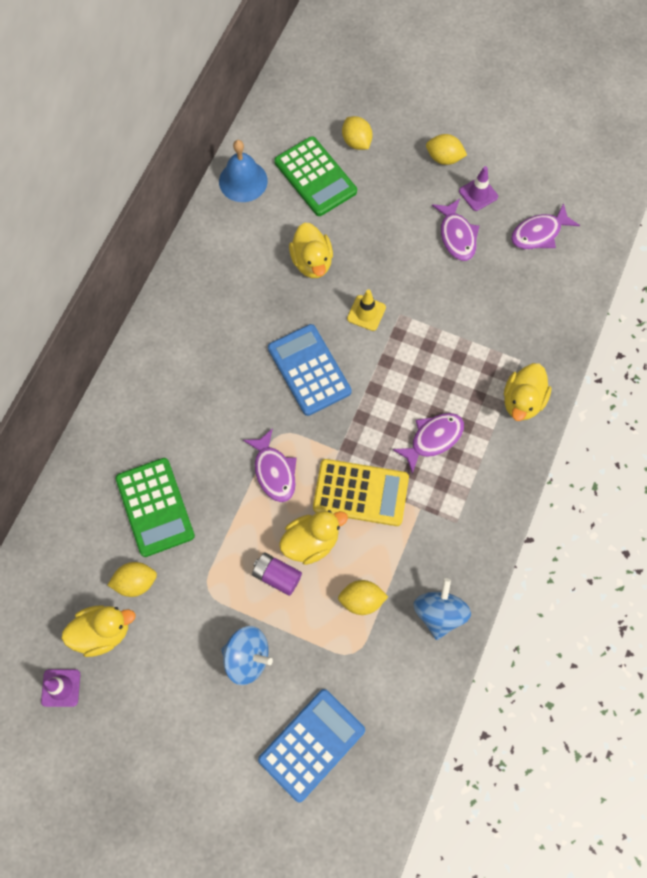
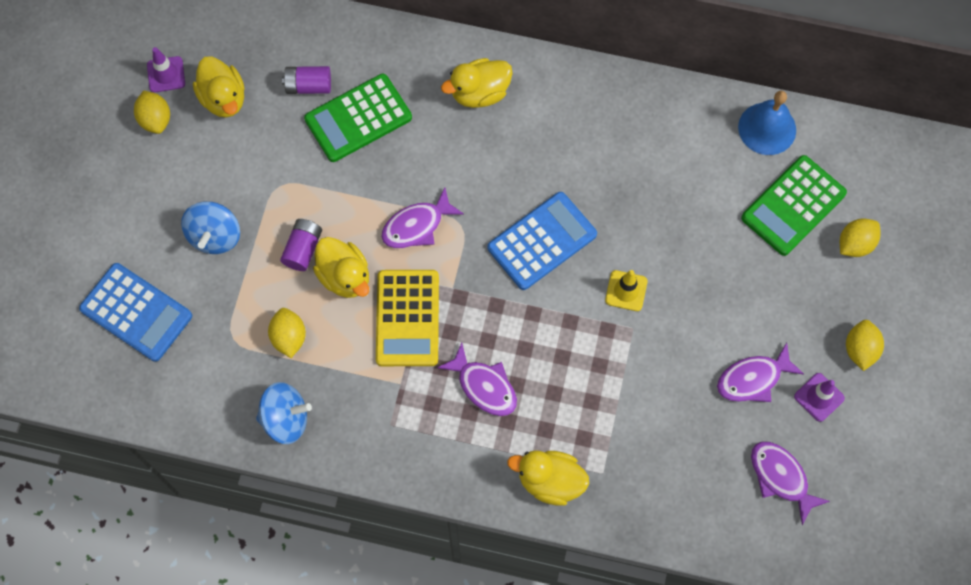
camera: 80 degrees right, 0 degrees up
(109, 548) = (308, 86): none -> purple battery
(136, 582) = (277, 117): yellow lemon -> yellow lemon (155, 119)
(312, 262) = (678, 221): yellow duck -> yellow duck (479, 93)

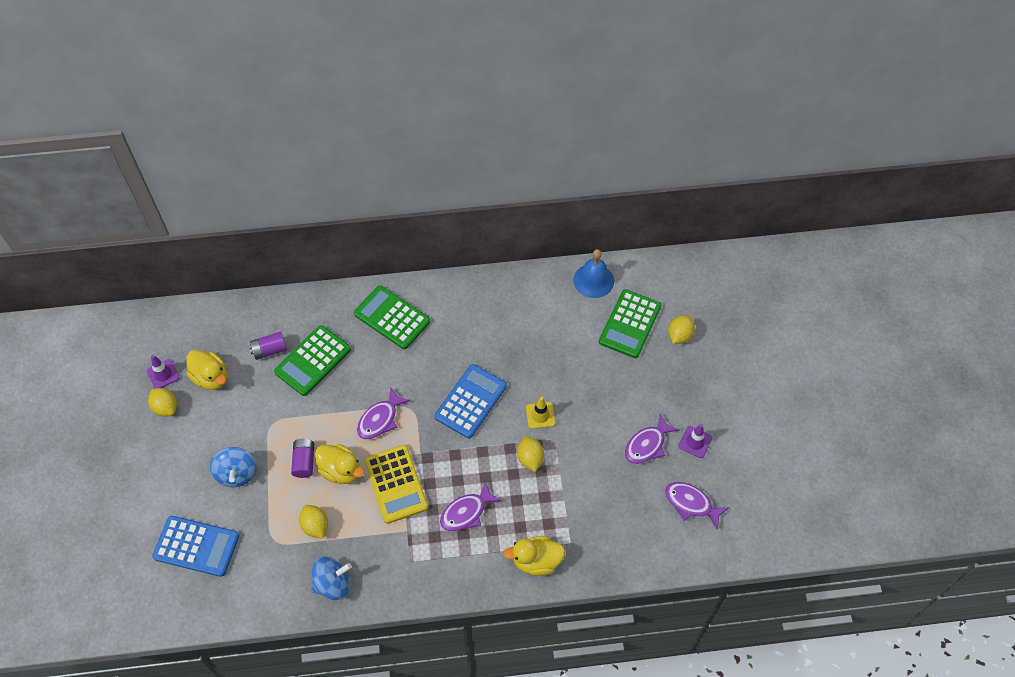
camera: 20 degrees left, 10 degrees down
(479, 93) = (392, 317): yellow duck -> green calculator
(484, 386) = (466, 512): purple fish -> purple fish turned 120 degrees clockwise
(860, 349) = (709, 402): yellow lemon -> yellow lemon (530, 458)

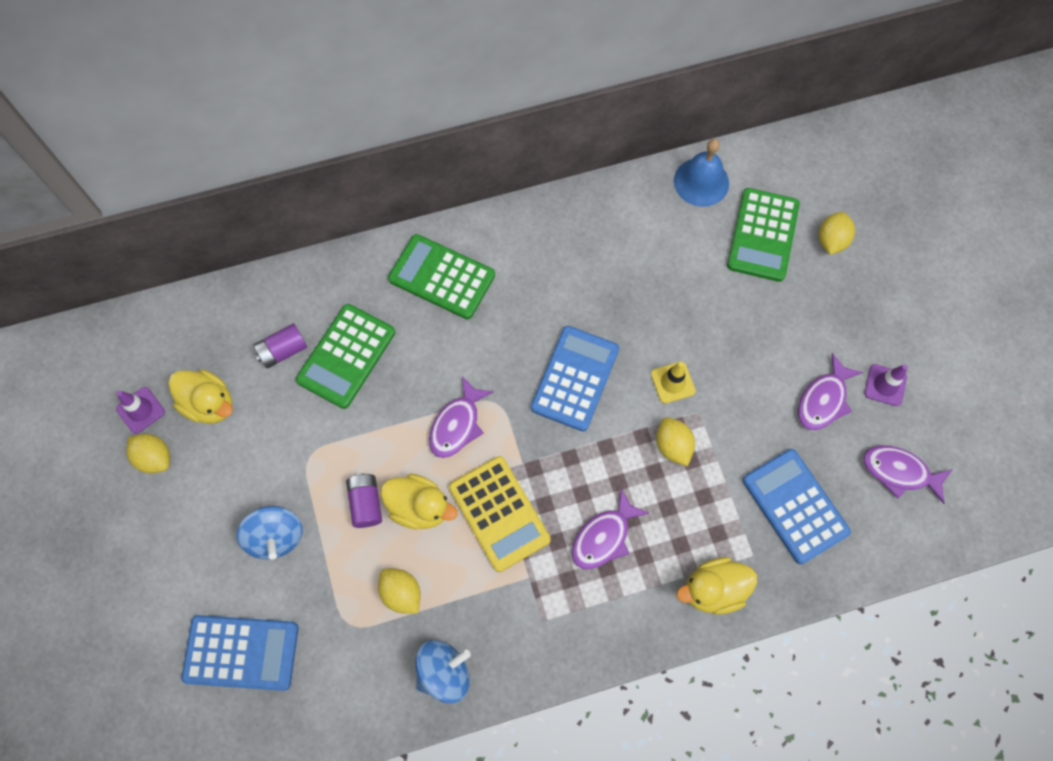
camera: 10 degrees left, 10 degrees up
(609, 514) = (795, 506): none -> blue calculator

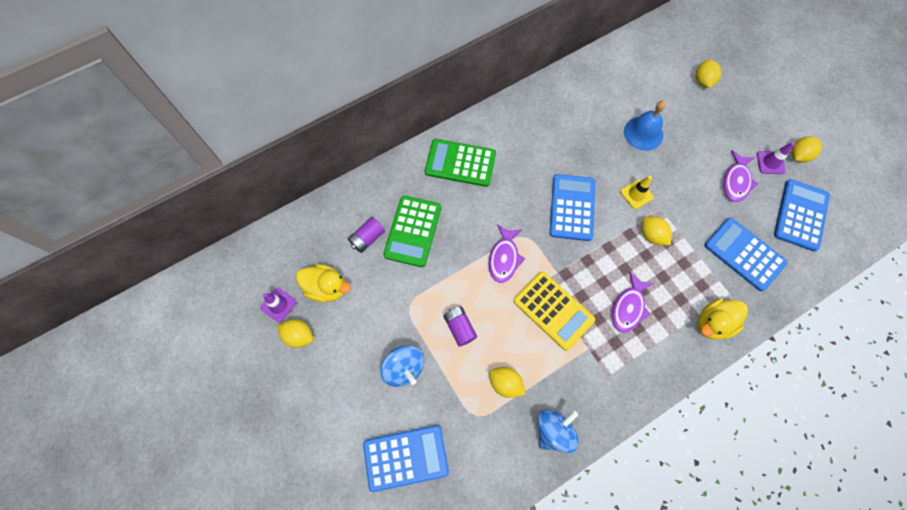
camera: 15 degrees left, 0 degrees up
(419, 507) = (497, 320): yellow duck -> none
(701, 182) = (608, 63): blue bell -> blue bell (643, 133)
(762, 235) = (659, 87): green calculator -> none
(899, 472) = (800, 215): purple fish -> blue calculator
(931, 385) = (798, 155): none -> yellow lemon

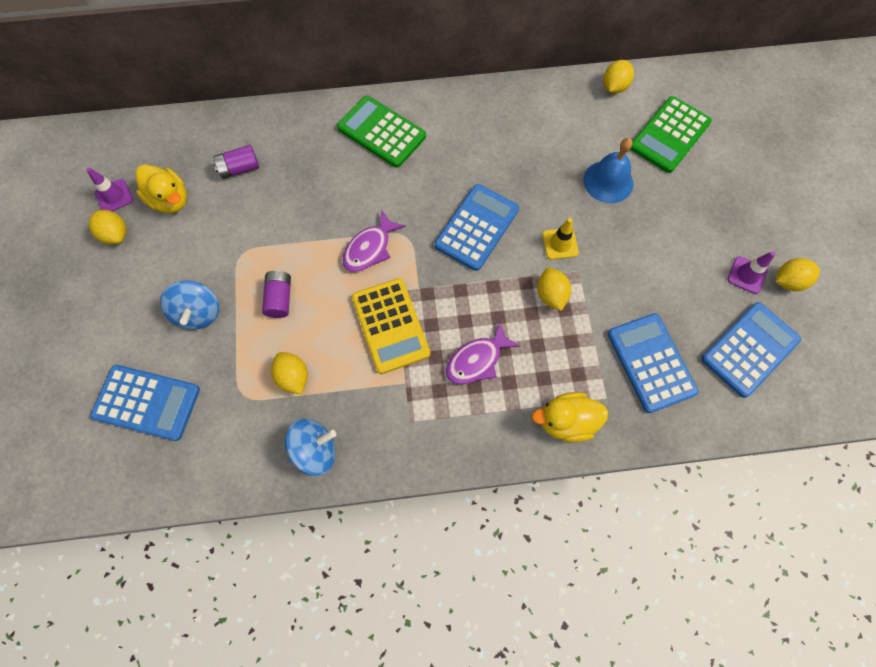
camera: 25 degrees right, 0 degrees up
(413, 231) = (290, 181): green calculator -> green calculator (669, 135)
(702, 81) = (716, 152): yellow lemon -> yellow lemon (614, 87)
(736, 181) = (690, 278): purple fish -> none

